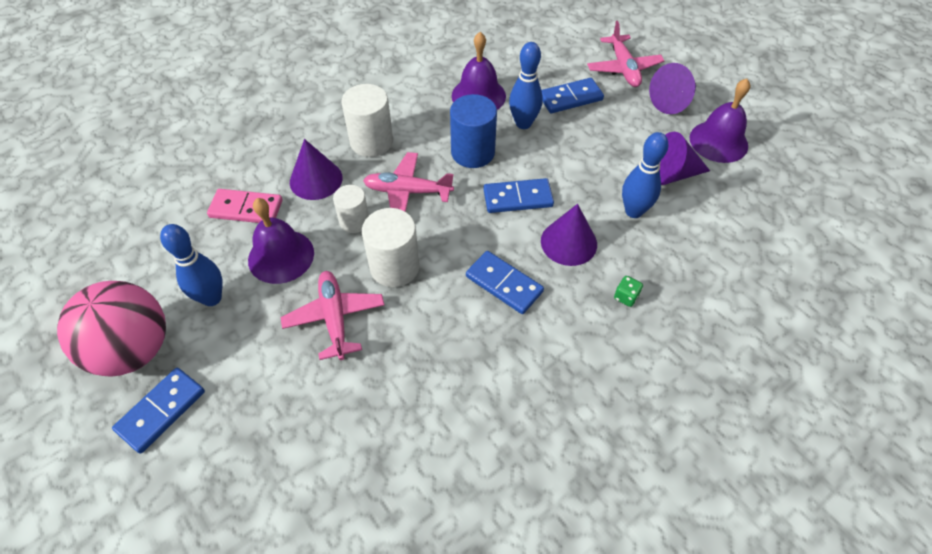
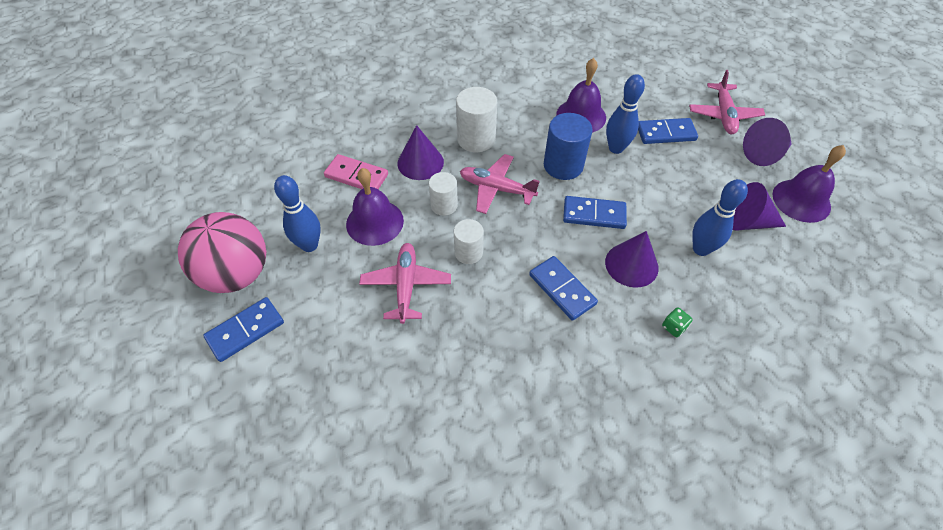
camera: 15 degrees right, 0 degrees up
(394, 267) = (468, 252): white cylinder -> white cylinder, size x0.64

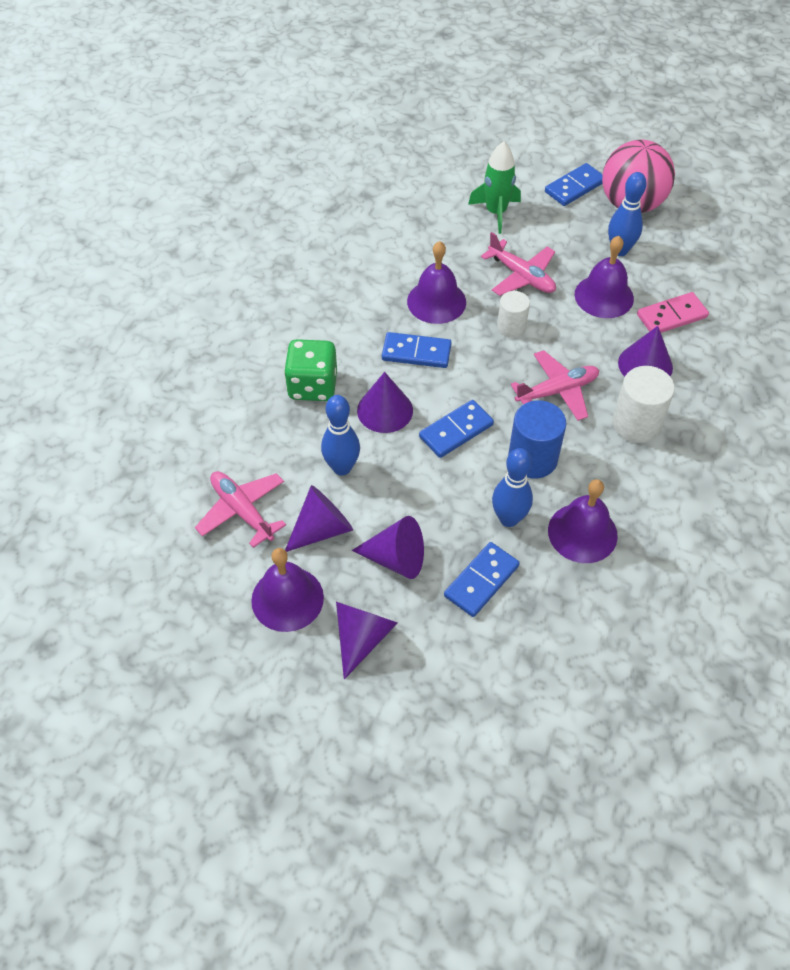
camera: 135 degrees right, 0 degrees up
(245, 330) = (574, 187): blue domino -> blue domino turned 45 degrees clockwise
(340, 365) = (496, 212): none -> green rocket
(444, 205) = (576, 346): white cylinder -> none
(497, 320) = (436, 301): none -> purple bell
(674, 327) = (312, 386): green dice -> green dice, size x2.40
(709, 175) = (396, 558): none -> purple cone
(723, 115) = (447, 665): pink plane -> pink plane (242, 511)

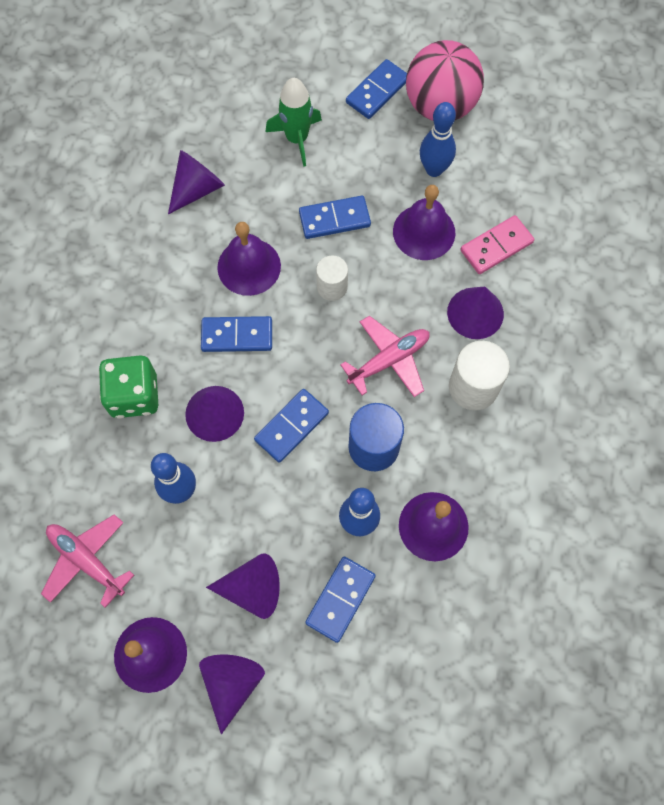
camera: 10 degrees left, 15 degrees up
(322, 529) = (172, 567): purple cone -> purple cone (197, 189)
(521, 276) = (334, 219): pink plane -> blue domino

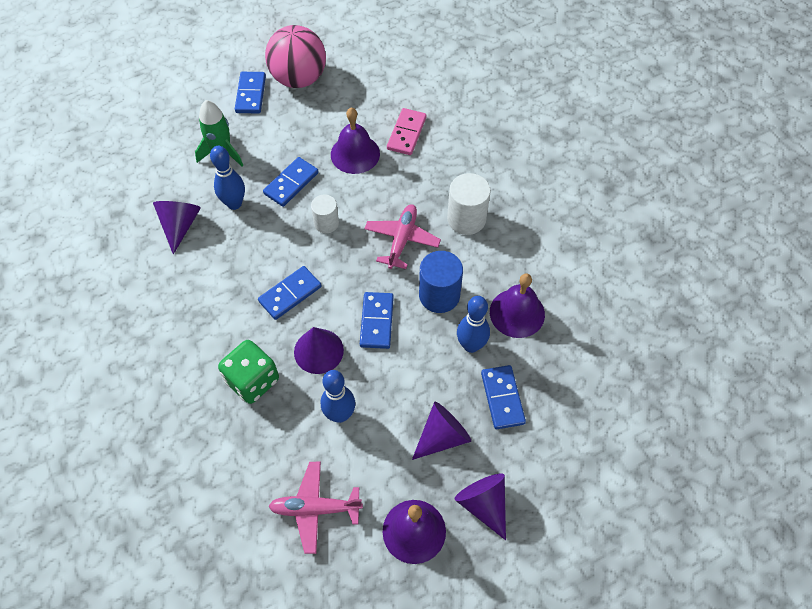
camera: 40 degrees left, 10 degrees down
(249, 266) = (260, 248): purple bell -> none
(434, 169) = (328, 115): blue bowling pin -> blue bowling pin (234, 203)
(475, 313) = (428, 177): purple cone -> none

